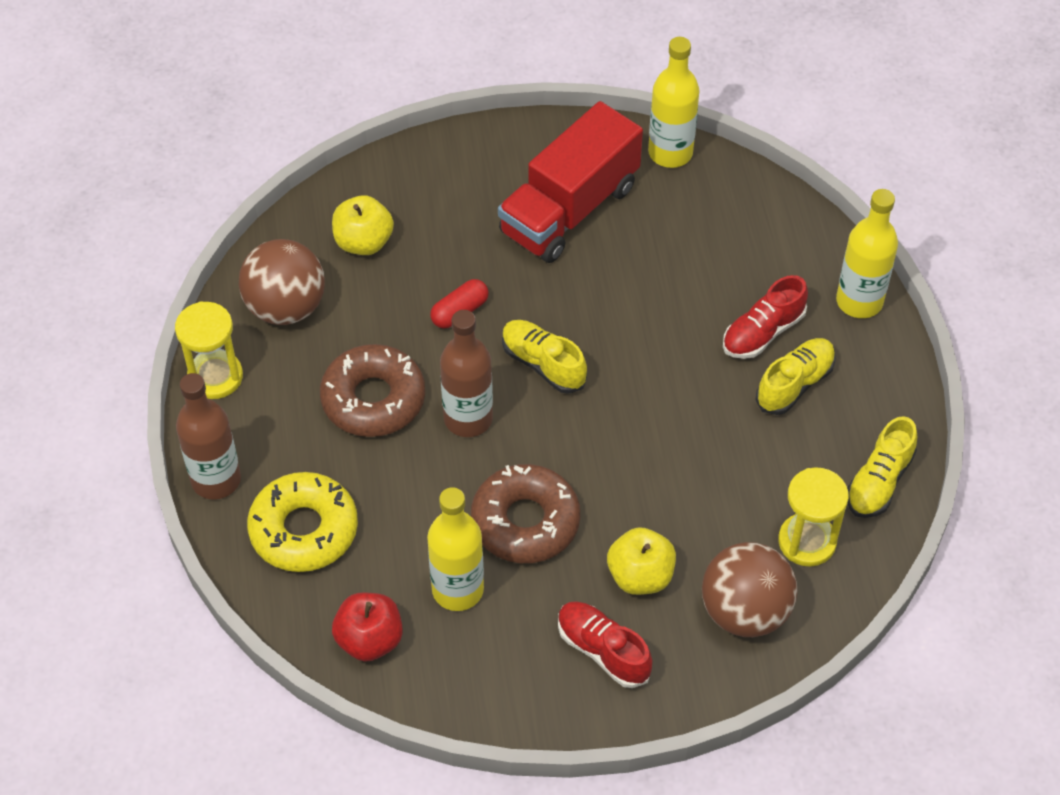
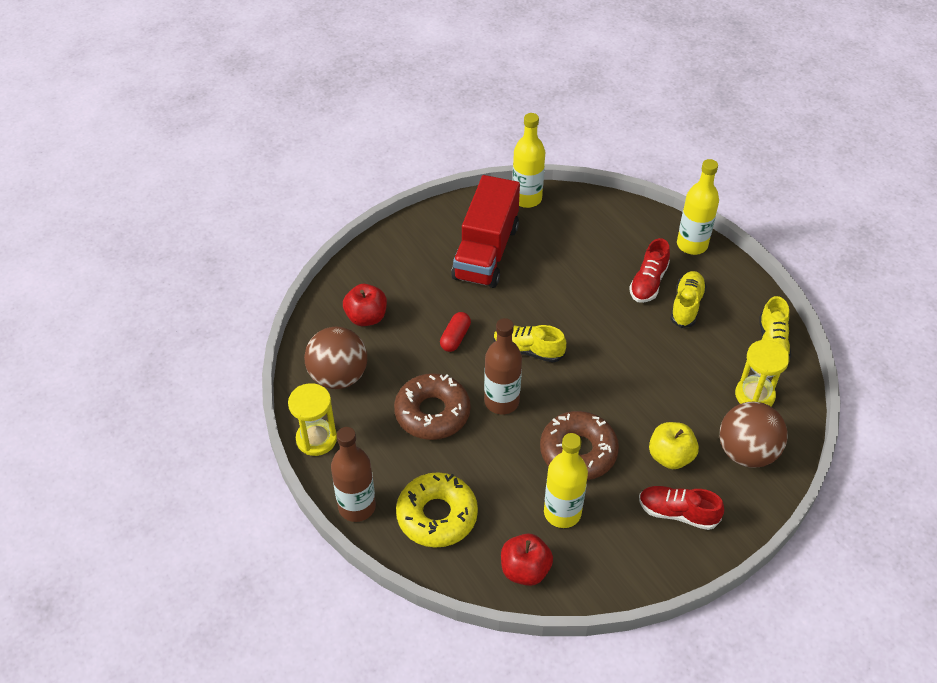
camera: 25 degrees left, 5 degrees down
(363, 242) = (366, 317): yellow apple -> red apple

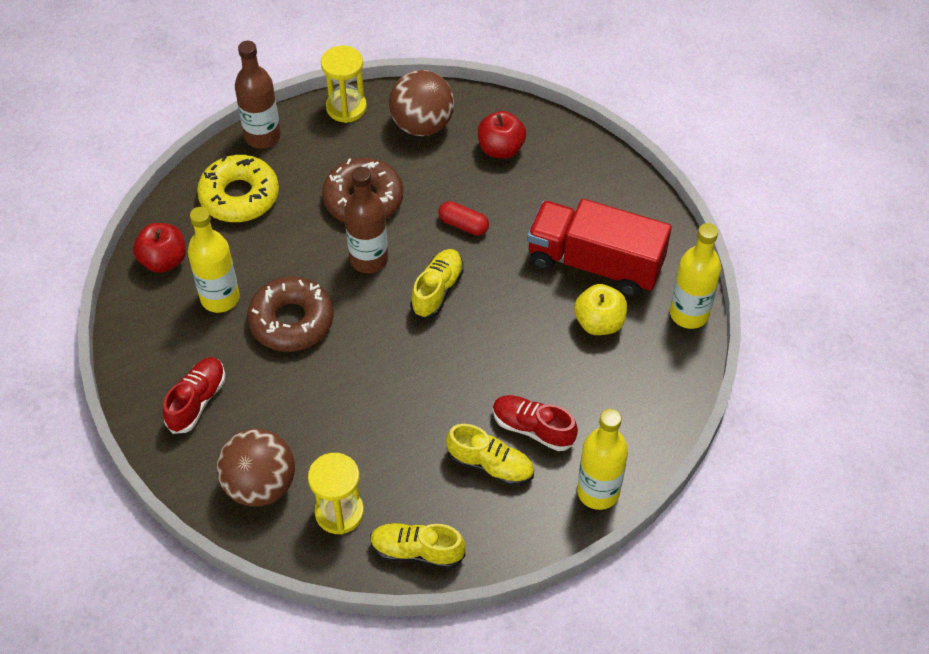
camera: 95 degrees right, 5 degrees up
(670, 456) = (269, 407): yellow apple -> yellow apple (599, 323)

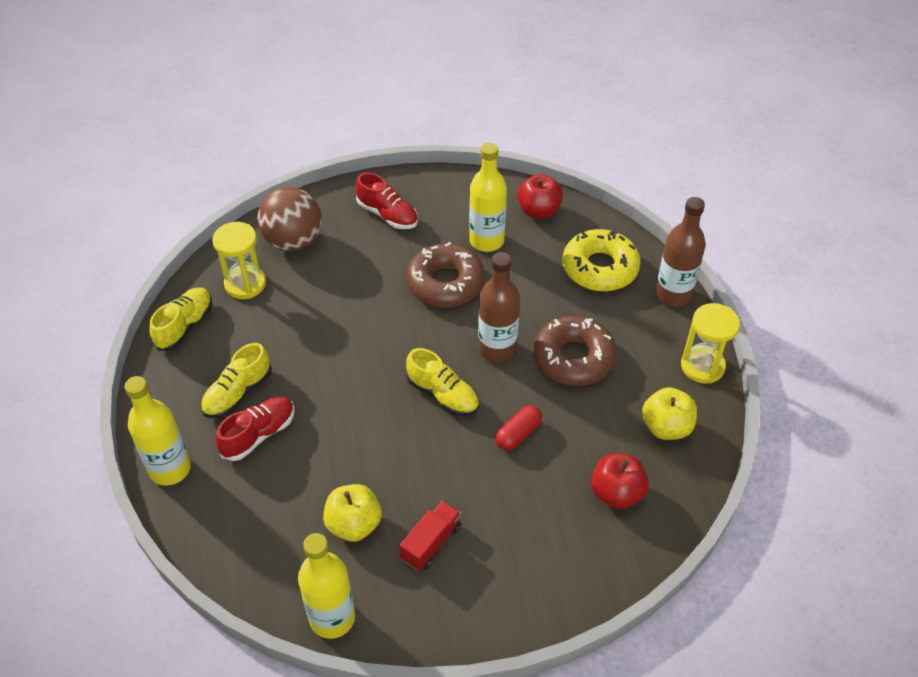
camera: 105 degrees right, 5 degrees down
(422, 125) = (666, 427): brown ball -> yellow apple
(595, 263) = (431, 543): red truck -> red truck, size x0.46

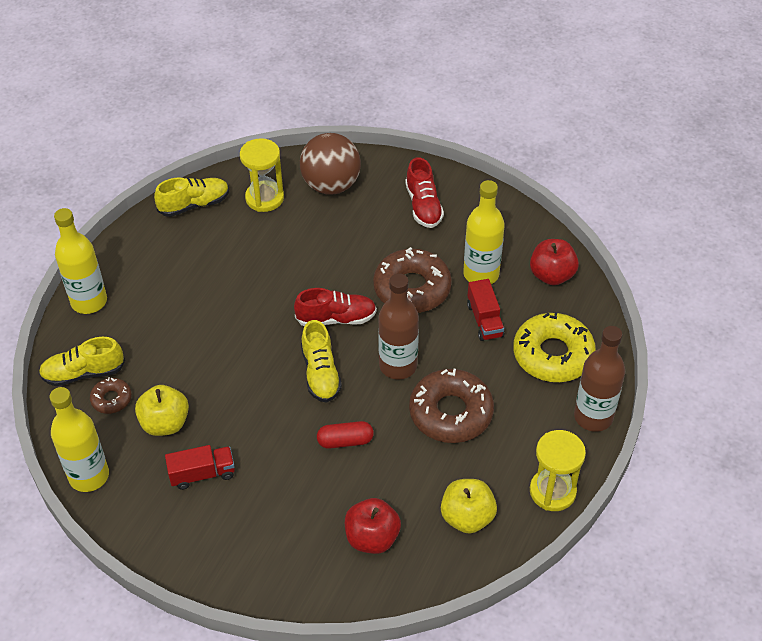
camera: 40 degrees right, 0 degrees up
(238, 393) = (181, 277): yellow shoe -> yellow shoe (83, 373)
(259, 434) = (166, 316): red shoe -> red shoe (336, 318)
(283, 538) = (111, 399): none -> brown donut
(525, 273) = (484, 320): none -> red truck

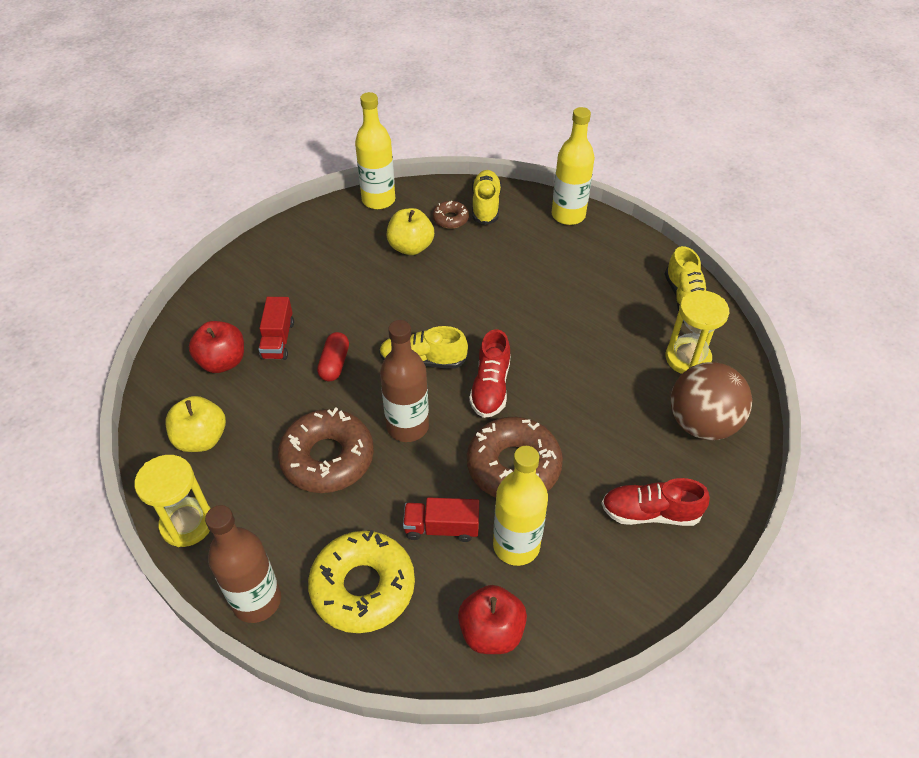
camera: 105 degrees right, 0 degrees up
(202, 474) = (347, 263): red truck -> red truck (278, 340)

